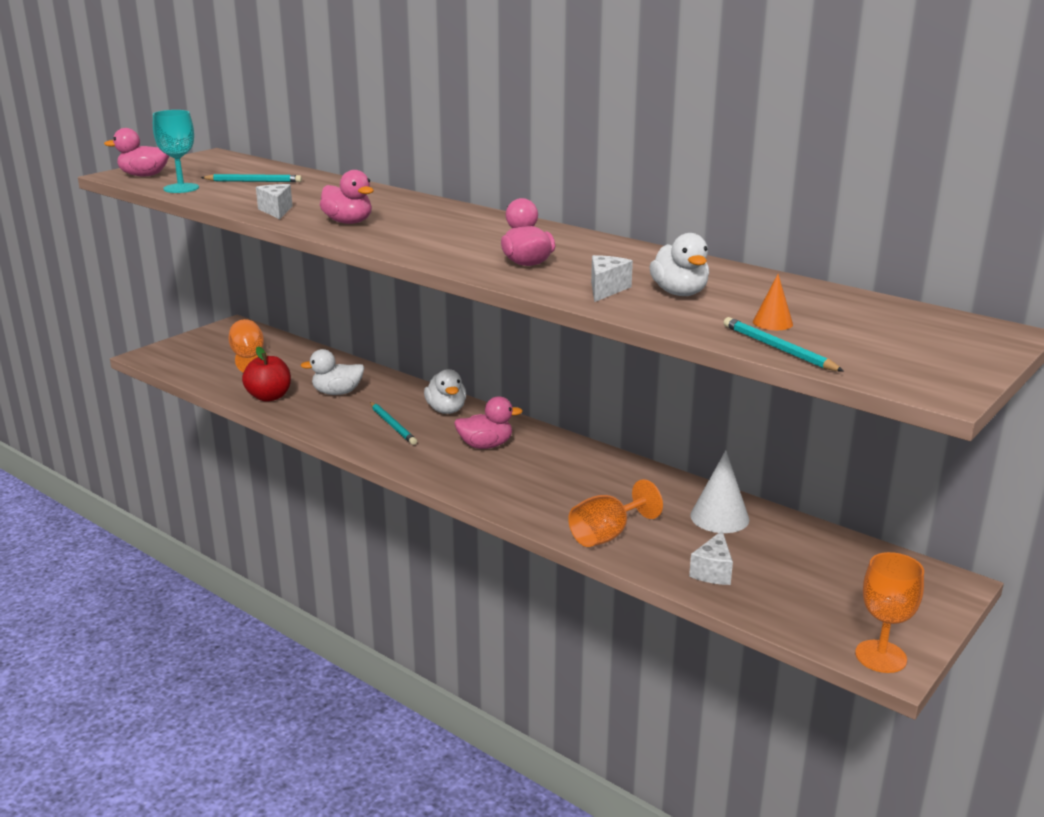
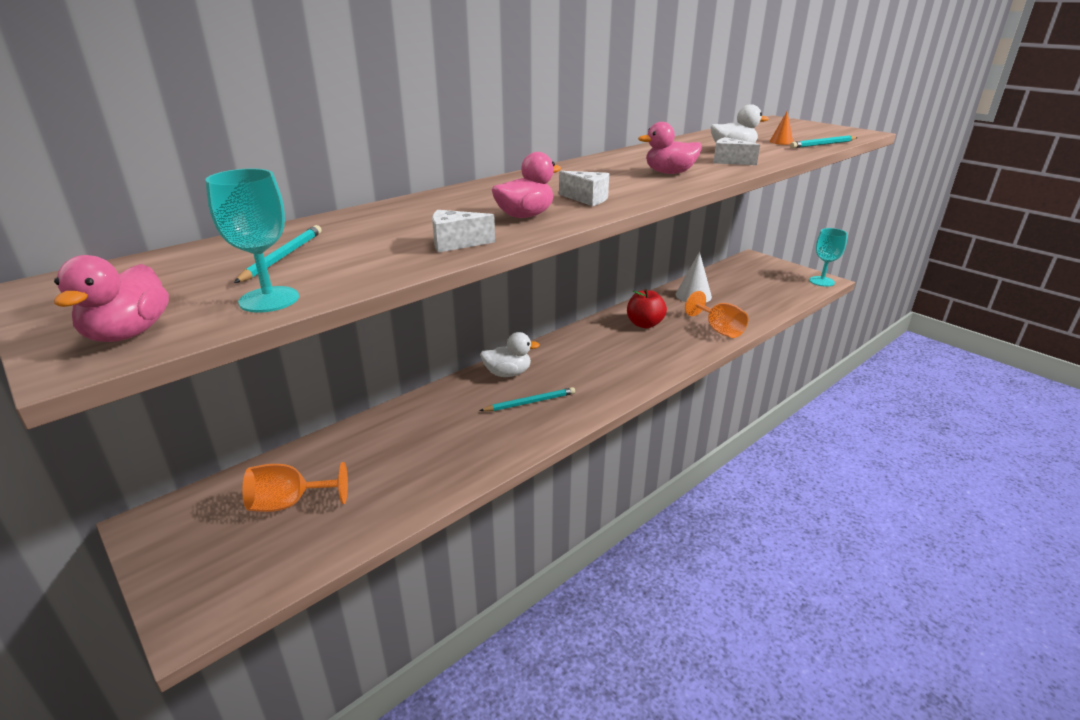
camera: 80 degrees left, 5 degrees up
(269, 397) = (426, 482): red apple -> red apple (644, 324)
(337, 393) = (439, 433): white duck -> none
(485, 445) = (582, 360): pink duck -> none
(713, 571) = (755, 306): white cheese -> white cheese (587, 199)
(880, 656) = (821, 281): orange goblet -> turquoise goblet

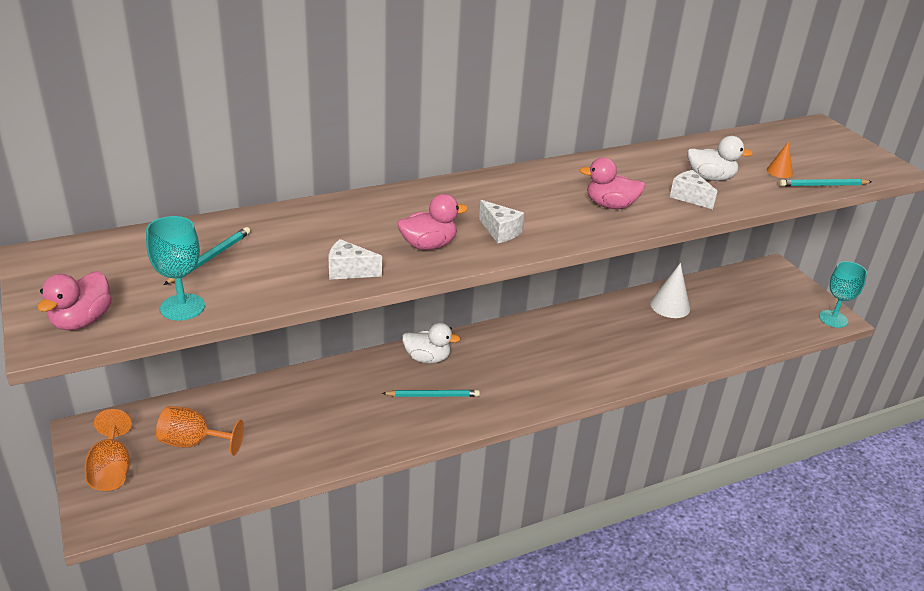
camera: 15 degrees right, 5 degrees up
(644, 324) = (594, 331): red apple -> none
(719, 330) = (669, 356): orange goblet -> orange goblet (111, 470)

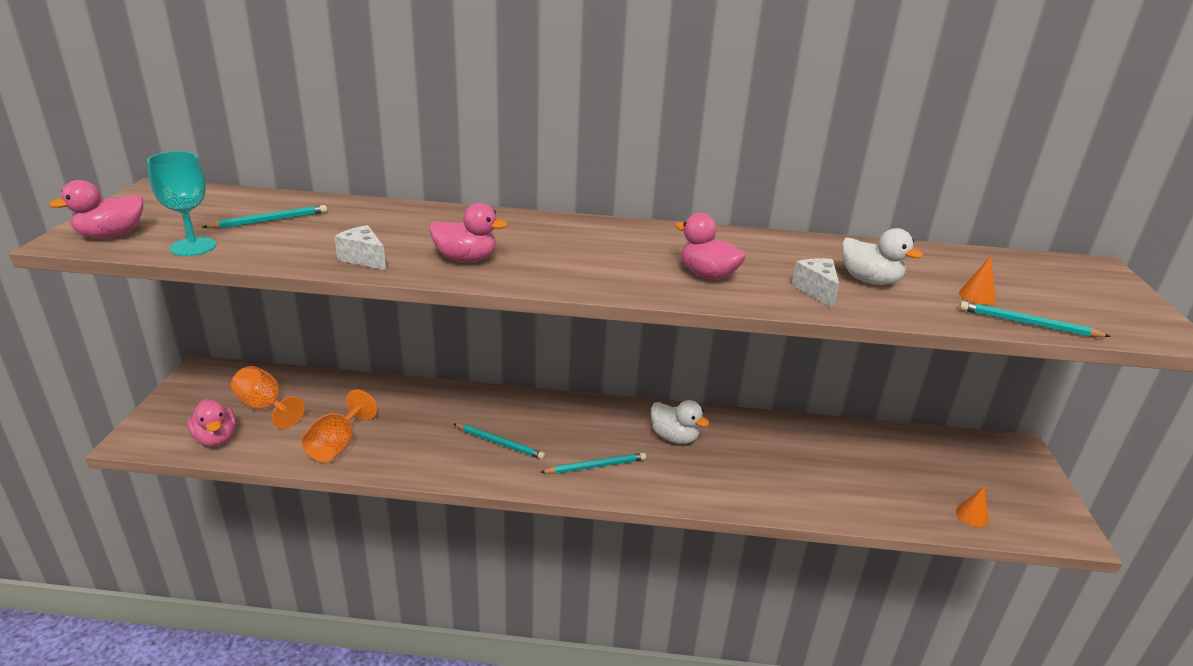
camera: 30 degrees right, 5 degrees down
(111, 470) = (187, 405): orange goblet -> orange goblet (337, 445)
(179, 488) = (216, 438): none -> pink duck
(427, 358) = (528, 409): white duck -> white duck (674, 437)
(500, 232) = (553, 266): white cheese -> none
(522, 386) = (596, 466): none -> turquoise pencil
(670, 306) = (840, 445): white cone -> none
(780, 328) = (972, 516): none -> orange cone
(833, 319) = (1062, 531): turquoise goblet -> none

